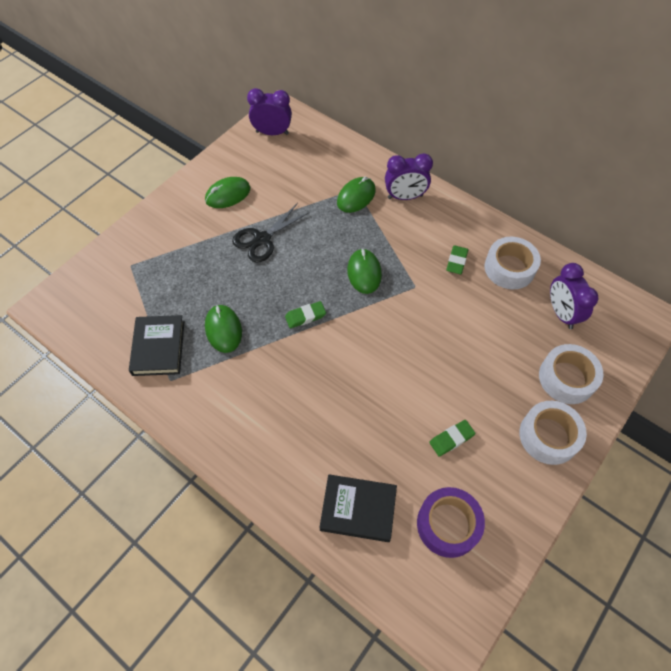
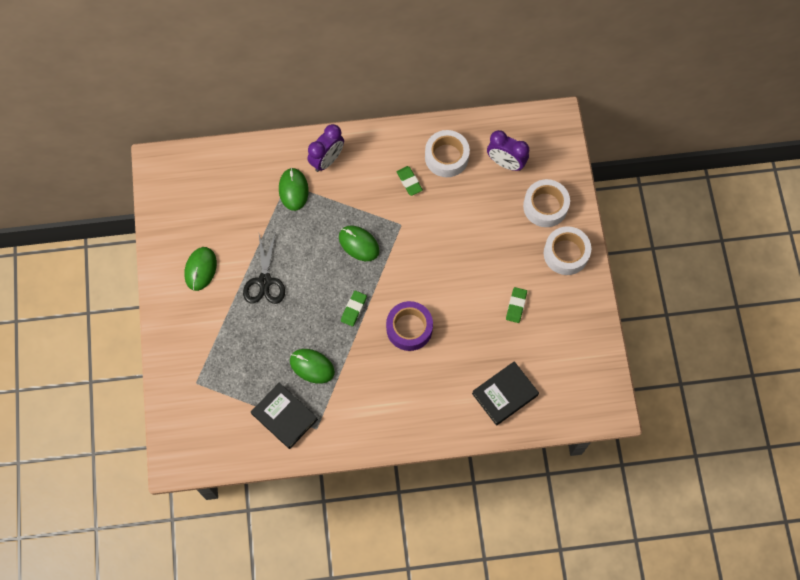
camera: 45 degrees left, 10 degrees up
(272, 133) = (174, 189): purple clock -> none
(448, 524) = (558, 356): purple tape -> purple tape (409, 328)

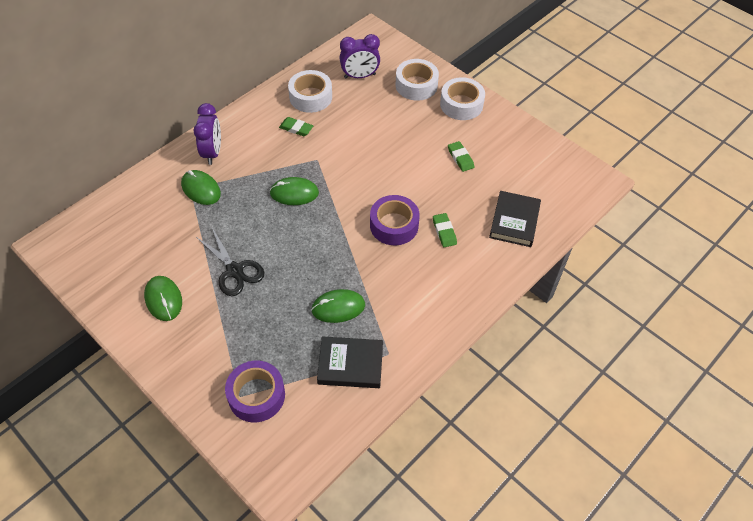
camera: 40 degrees left, 15 degrees down
(207, 391) = (256, 395): none -> purple tape
(354, 309) = (334, 241): green eraser -> green eraser (444, 232)

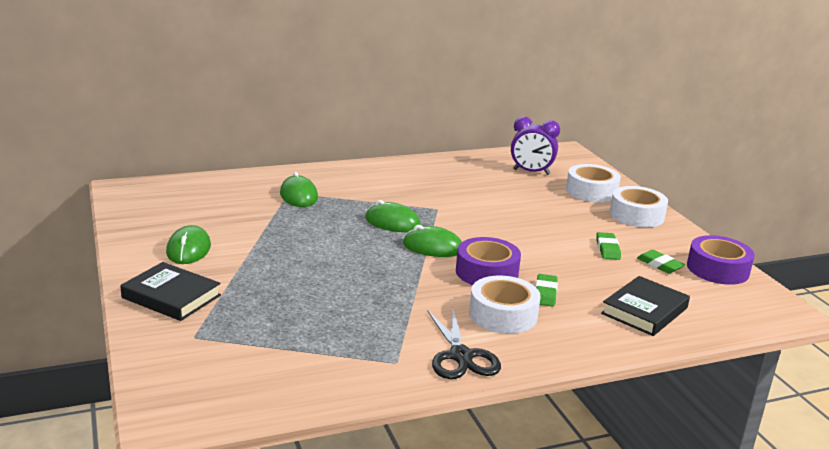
camera: 25 degrees right, 30 degrees down
(212, 152) = (332, 178): purple clock -> none
(234, 270) = (279, 252): black scissors -> black scissors (461, 356)
(256, 395) = (213, 342): purple tape -> purple tape (717, 269)
(296, 128) = (432, 185): green eraser -> green eraser (659, 265)
(310, 97) = (466, 172): white tape -> white tape (503, 315)
(338, 307) = (368, 309): green mouse -> green mouse (433, 247)
(350, 365) = (342, 355): black book -> black book (171, 297)

